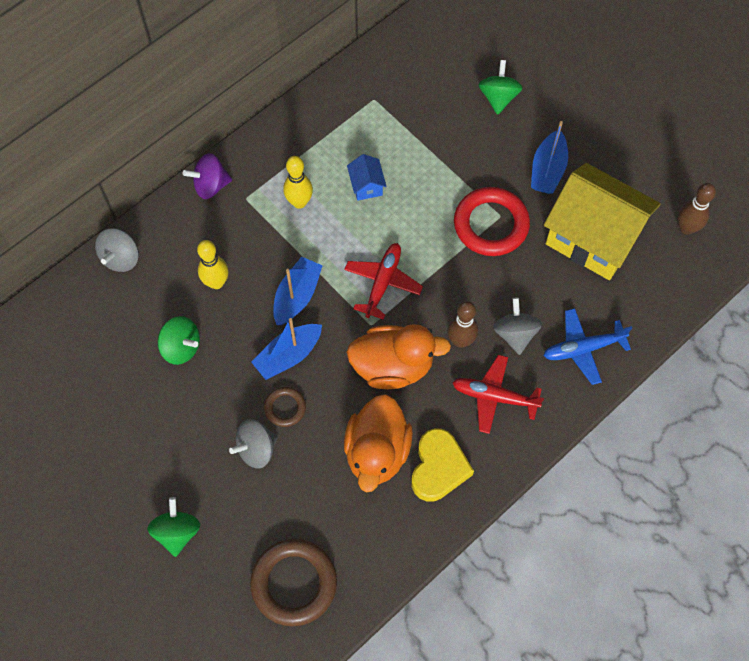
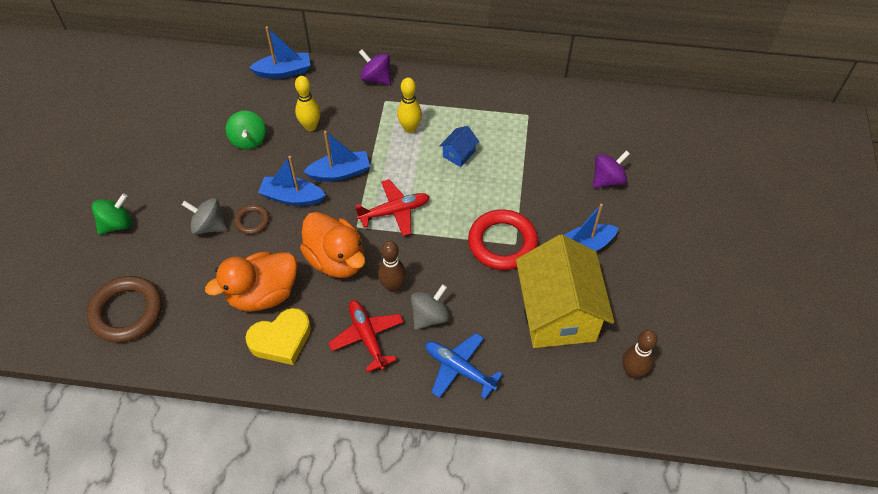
camera: 50 degrees right, 10 degrees down
(121, 258) = (284, 72): grey spinning top -> blue boat
(498, 97) = (607, 180): green spinning top -> purple spinning top

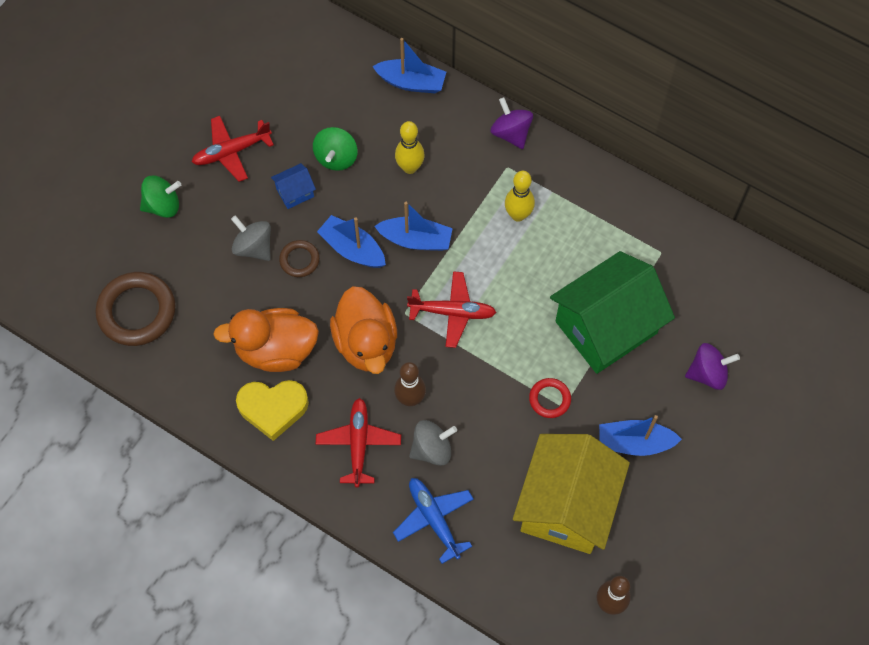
camera: 25 degrees right, 10 degrees up
(160, 165) = (231, 152): none -> red plane
(459, 154) = (556, 270): blue house -> blue house (295, 192)
(502, 243) = (549, 399): red ring -> red ring, size x0.52
(516, 177) = (606, 327): none -> green house

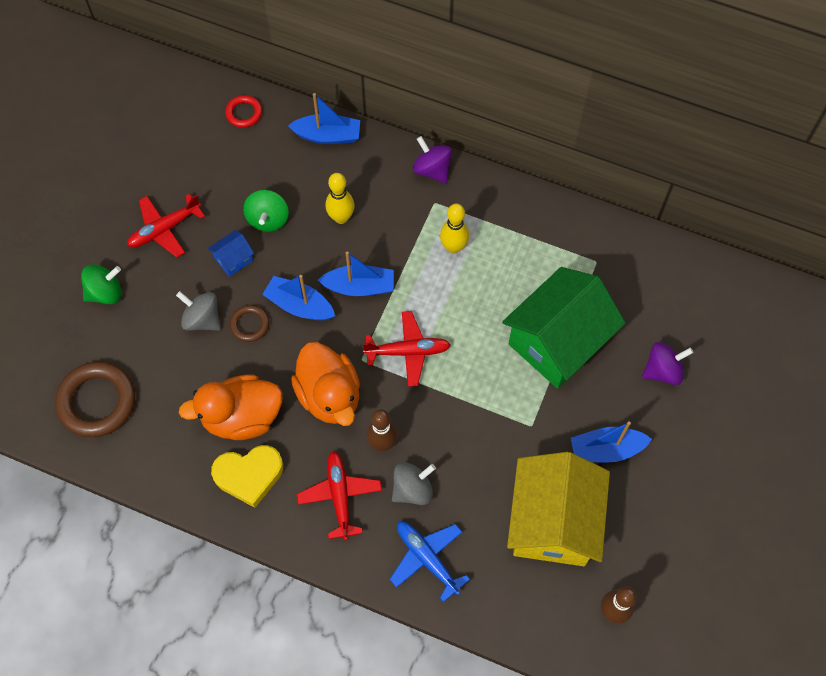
camera: 10 degrees left, 0 degrees up
(549, 399) = (517, 421): red ring -> red ring (244, 113)

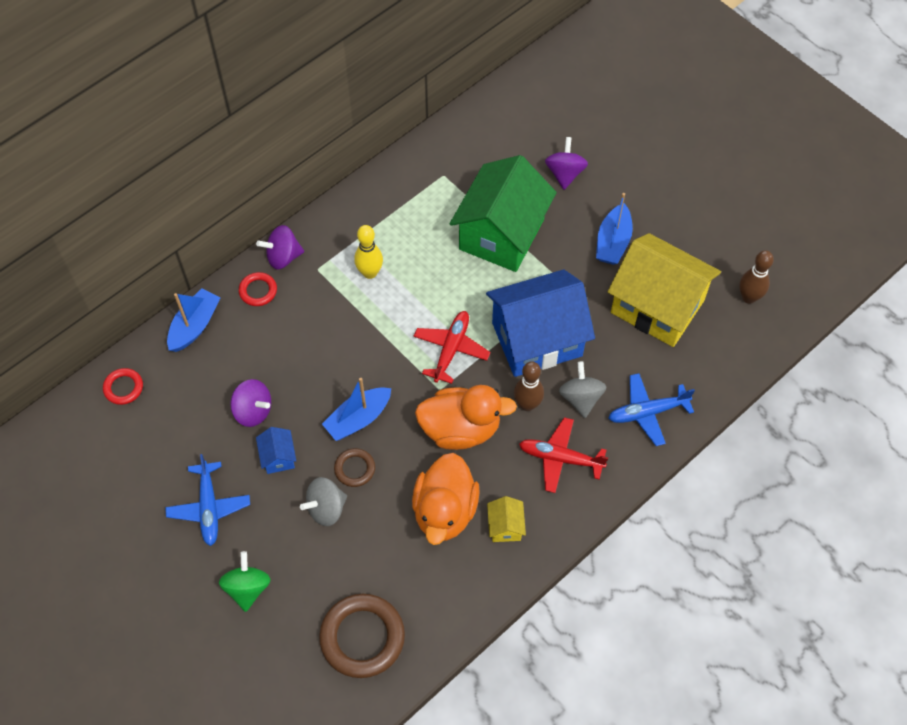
camera: 65 degrees left, 5 degrees down
(164, 229) = (209, 507): red plane -> blue plane
(249, 475) = (505, 526): yellow heart -> yellow house
(268, 219) = (253, 411): green spinning top -> purple spinning top
(341, 217) = (288, 349): yellow bowling pin -> none
(359, 287) = (367, 362): blue boat -> none
(387, 166) = (258, 291): none -> red ring
(457, 423) = (537, 339): none -> blue house
(558, 342) = (501, 234): green house -> green house turned 45 degrees clockwise

